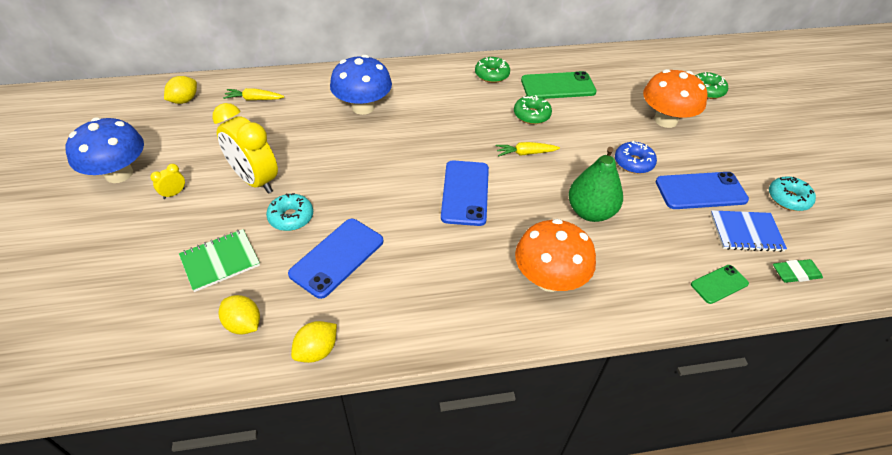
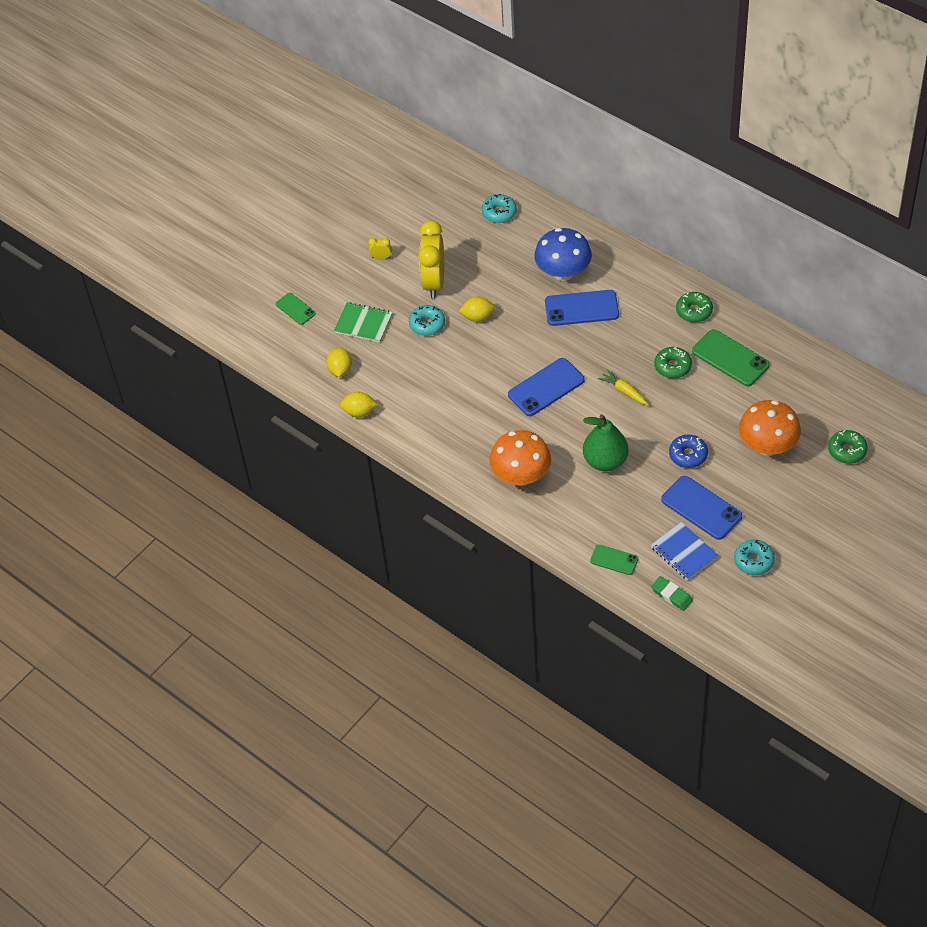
camera: 55 degrees right, 5 degrees up
(117, 301) = (295, 309): none -> green phone
(119, 173) = (364, 219): blue mushroom -> none
(184, 100) = (454, 182): yellow lemon -> yellow lemon (477, 317)
(254, 99) = (499, 213): yellow carrot -> turquoise donut
(337, 257) = (424, 370): blue phone -> blue phone (581, 308)

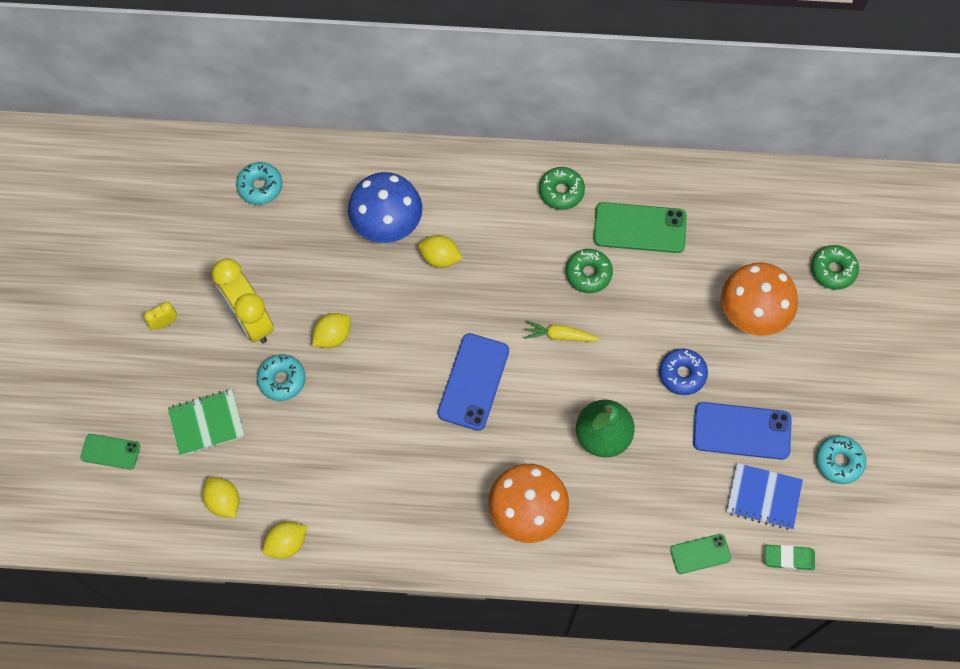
camera: 40 degrees left, 15 degrees up
(581, 308) = (440, 258): blue phone -> yellow lemon

